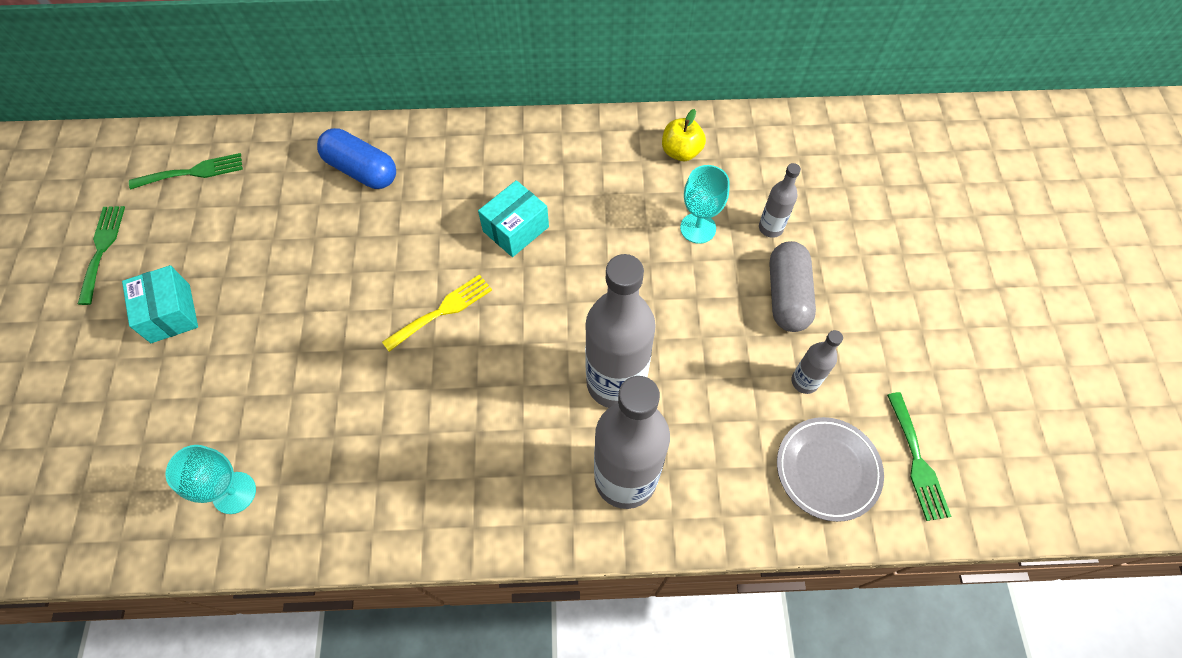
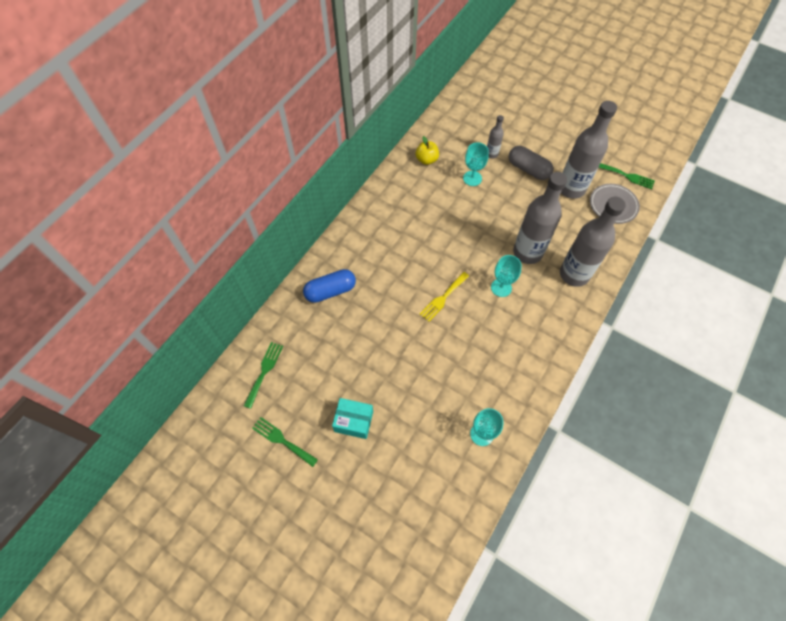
camera: 55 degrees left, 0 degrees up
(442, 310) = (443, 298): yellow fork -> yellow fork turned 135 degrees counterclockwise
(516, 229) = (419, 245): turquoise box -> none
(518, 380) = (501, 287): none -> turquoise goblet
(804, 381) = (571, 188): grey bottle -> grey bottle, size x2.12

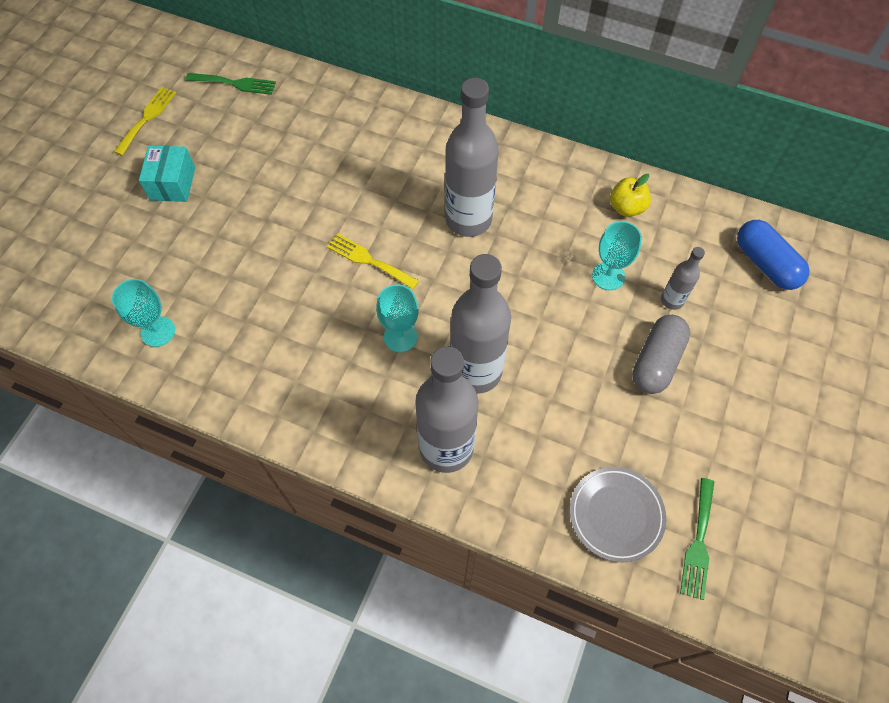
camera: 80 degrees right, 0 degrees up
(282, 440) = (147, 118): green fork -> yellow fork
(330, 291) = (359, 127): blue capsule -> blue capsule (765, 264)
(571, 188) = (634, 437): grey bottle -> grey bottle (468, 219)

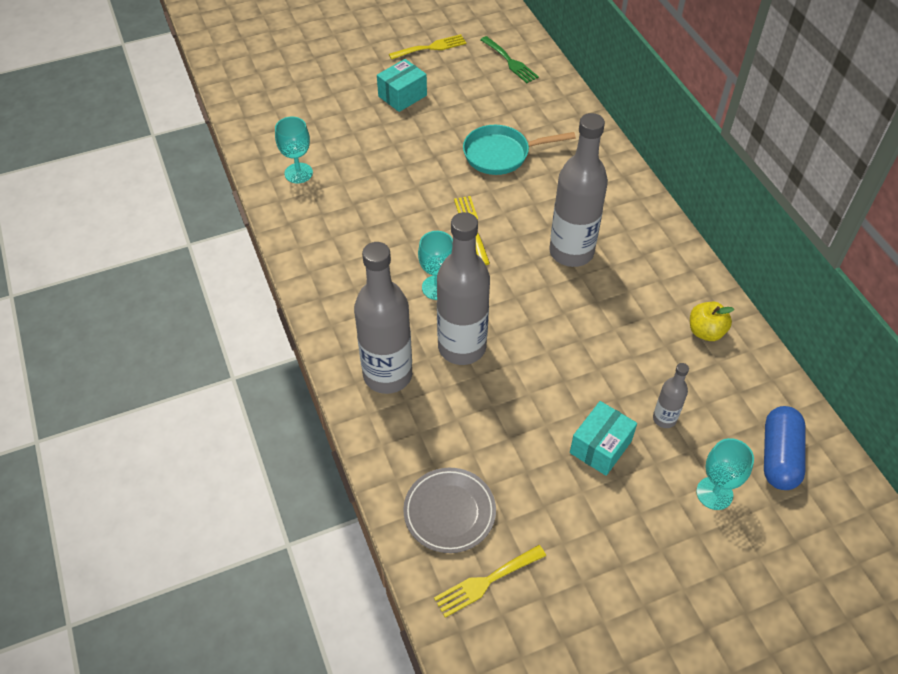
camera: 45 degrees right, 10 degrees down
(321, 175) = (501, 154): none -> turquoise pan
(608, 276) = (633, 364): turquoise goblet -> turquoise goblet (714, 493)
(656, 361) = (600, 447): grey capsule -> turquoise box
(698, 543) = (486, 582): green fork -> yellow fork

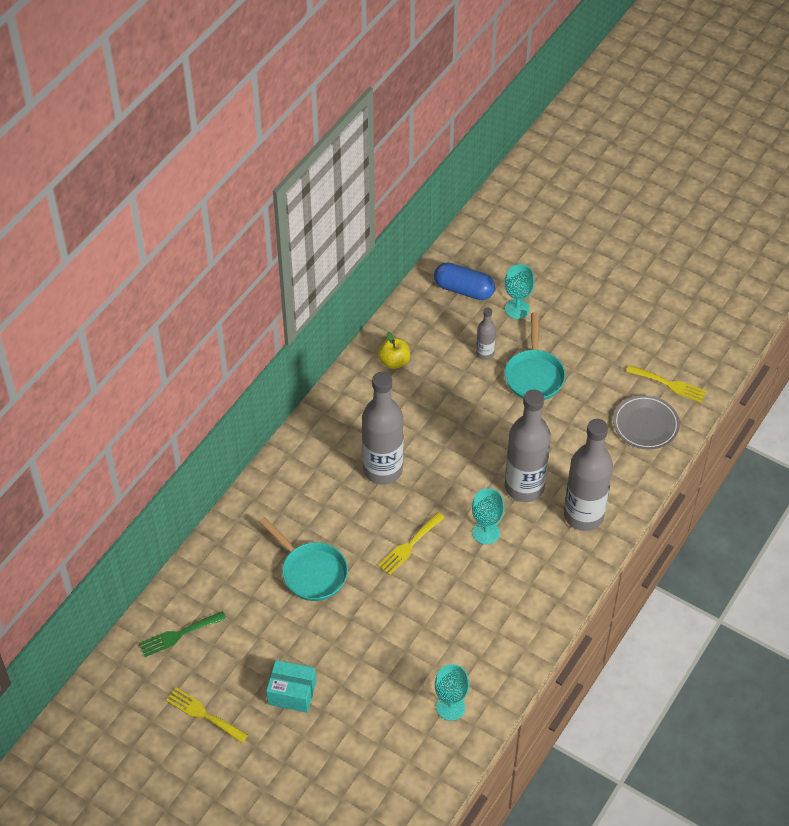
camera: 125 degrees left, 0 degrees up
(510, 62) = (178, 635): green fork -> green fork turned 135 degrees counterclockwise
(600, 447) = (534, 375): turquoise box -> turquoise pan
(779, 456) = (464, 290): blue capsule -> blue capsule turned 45 degrees clockwise

